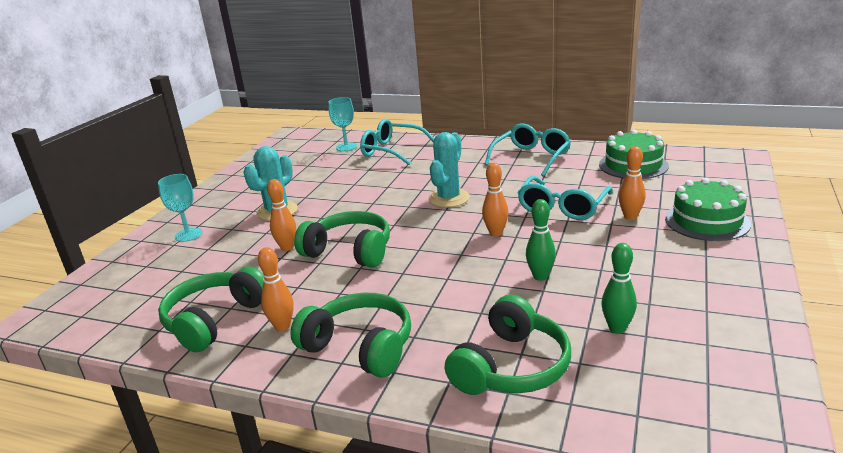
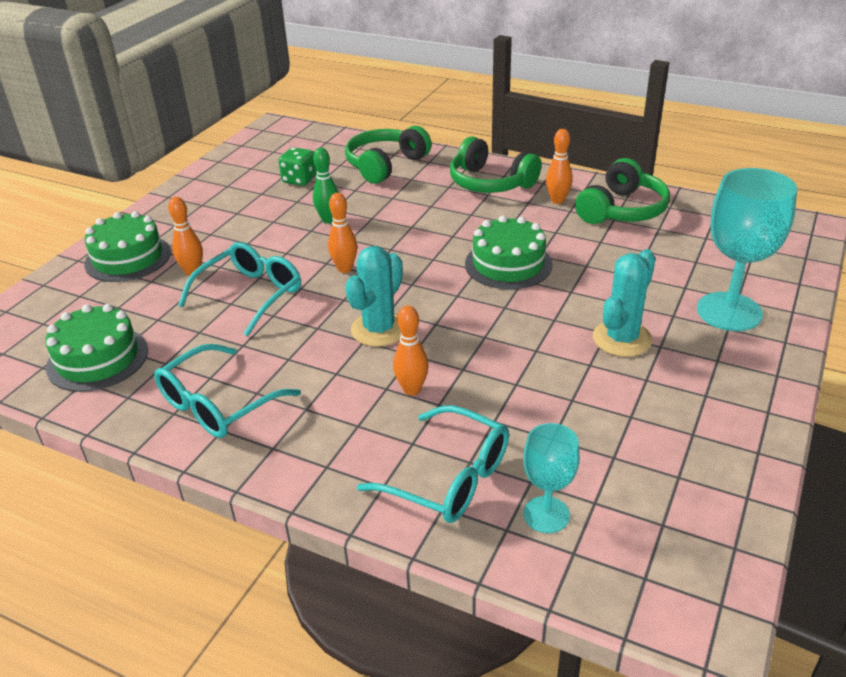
camera: 175 degrees left, 10 degrees up
(188, 235) = (729, 312): turquoise goblet -> turquoise goblet, size x1.77
(287, 247) = (583, 277): orange bowling pin -> orange bowling pin (412, 389)
(349, 251) = (508, 264): green headphones -> green cake
(617, 328) = (299, 180): green bowling pin -> green dice

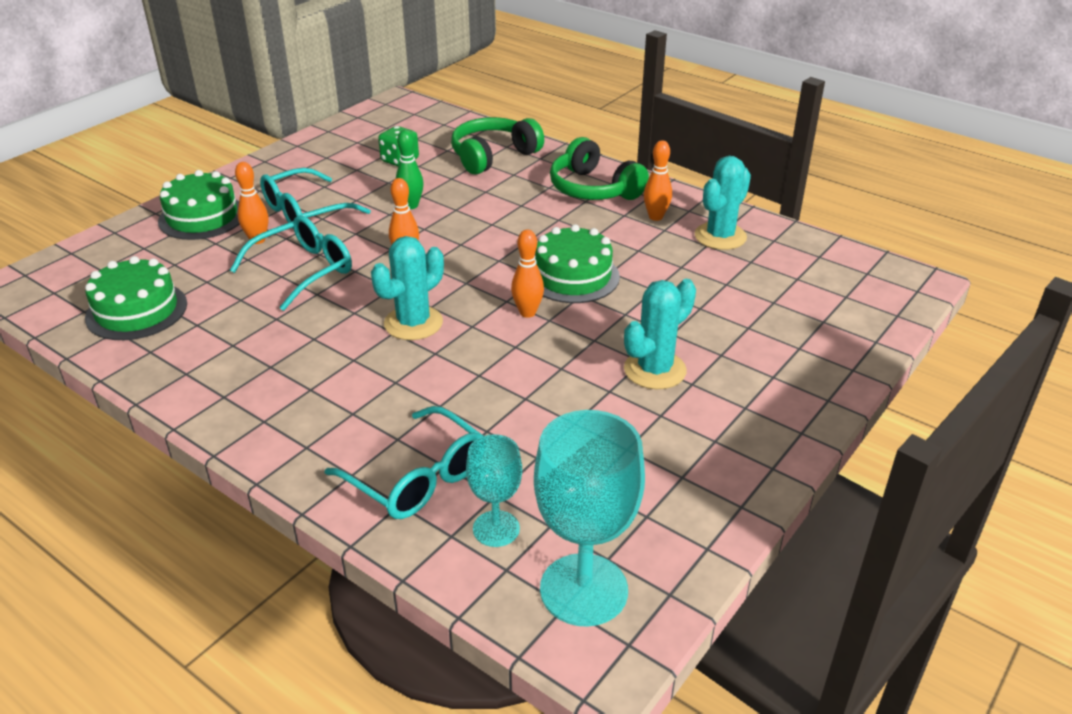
camera: 10 degrees right, 0 degrees up
(217, 404) = (229, 372): turquoise glasses -> turquoise glasses (305, 212)
(412, 389) = (419, 387): orange bowling pin -> orange bowling pin (527, 313)
(622, 210) = (720, 236): green headphones -> turquoise cactus
(729, 312) = (783, 359): turquoise goblet -> turquoise goblet (583, 589)

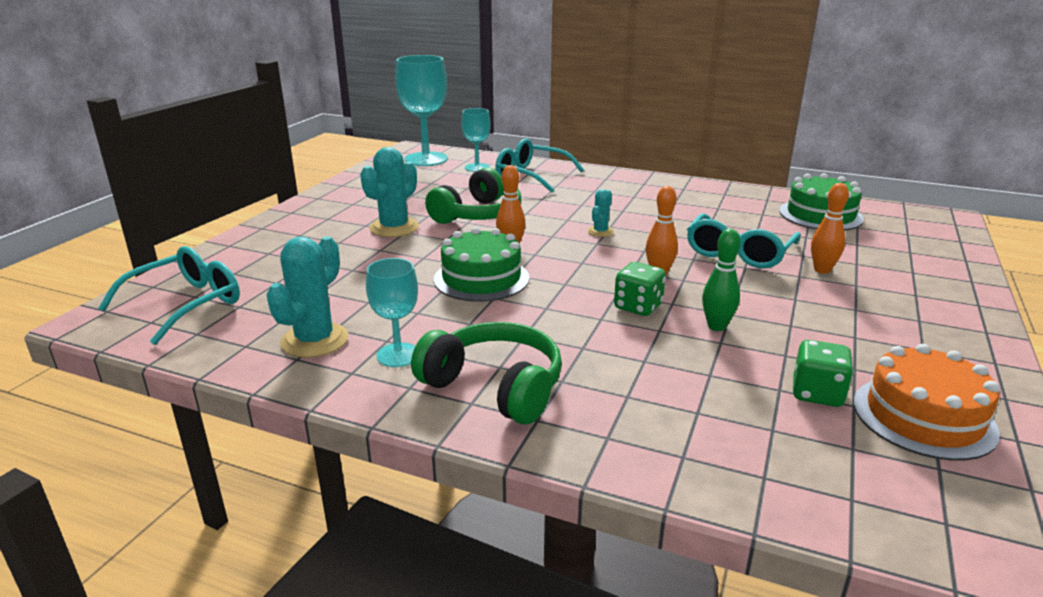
camera: 165 degrees right, 10 degrees down
(202, 217) = (916, 282): green cake -> none
(305, 212) = (824, 302): turquoise glasses -> turquoise glasses (186, 304)
(358, 144) = (923, 417): none -> orange cake
(413, 323) = (600, 232): turquoise cactus -> turquoise cactus, size x0.53
(454, 229) = (638, 307): none -> green dice
(493, 156) = (686, 427): green headphones -> green headphones (478, 214)
(656, 217) = (398, 355): orange bowling pin -> turquoise goblet

